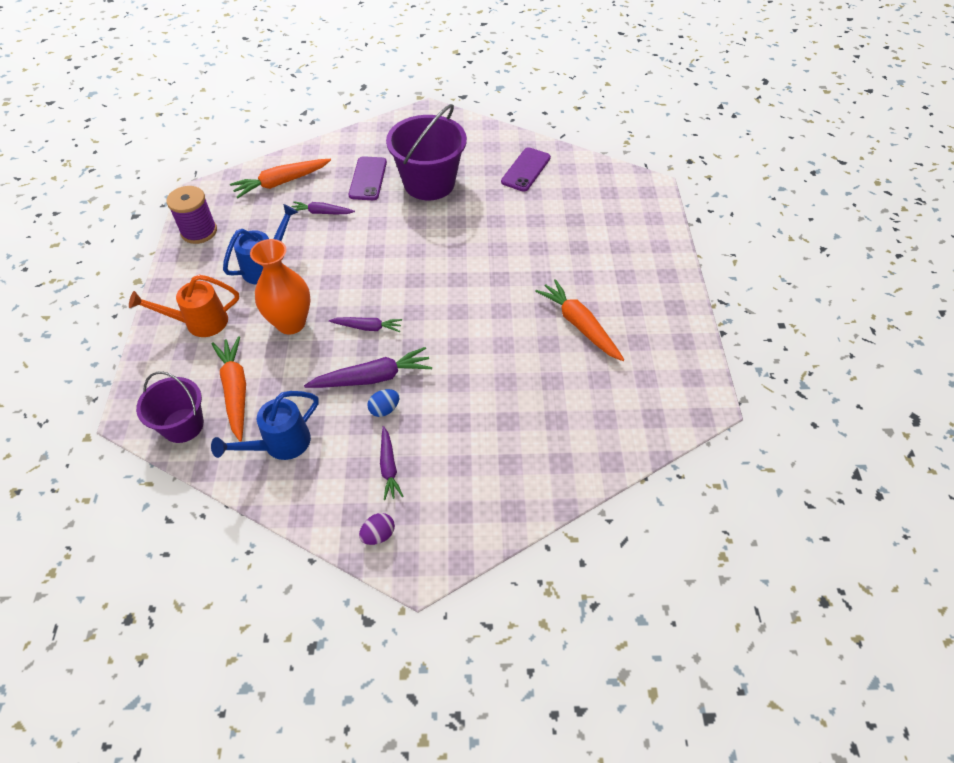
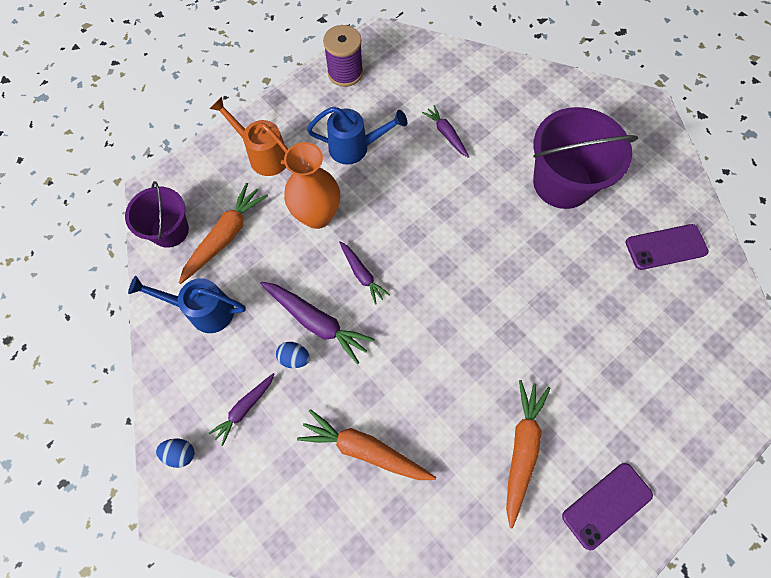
camera: 50 degrees right, 15 degrees up
(281, 182) = (448, 78): orange carrot -> orange carrot (365, 449)
(368, 179) = (517, 133): purple phone -> purple phone (606, 505)
(378, 535) = (180, 453): purple egg -> blue egg

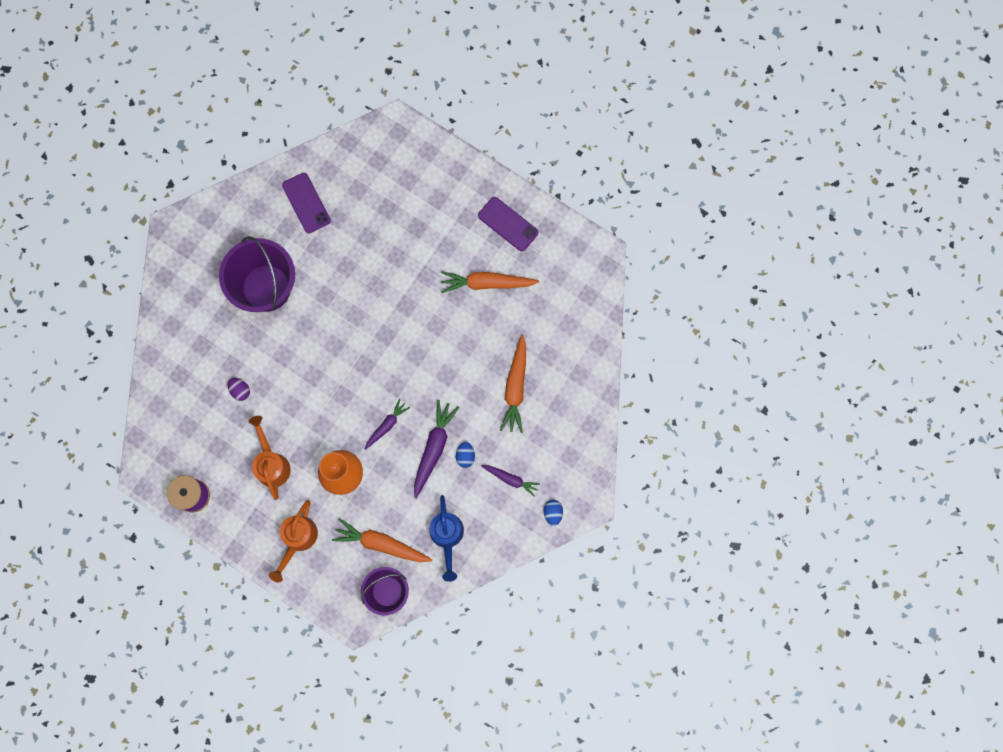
camera: 105 degrees left, 10 degrees up
(355, 148) = (272, 464): blue watering can -> orange watering can
(446, 134) = (240, 390): purple carrot -> purple egg

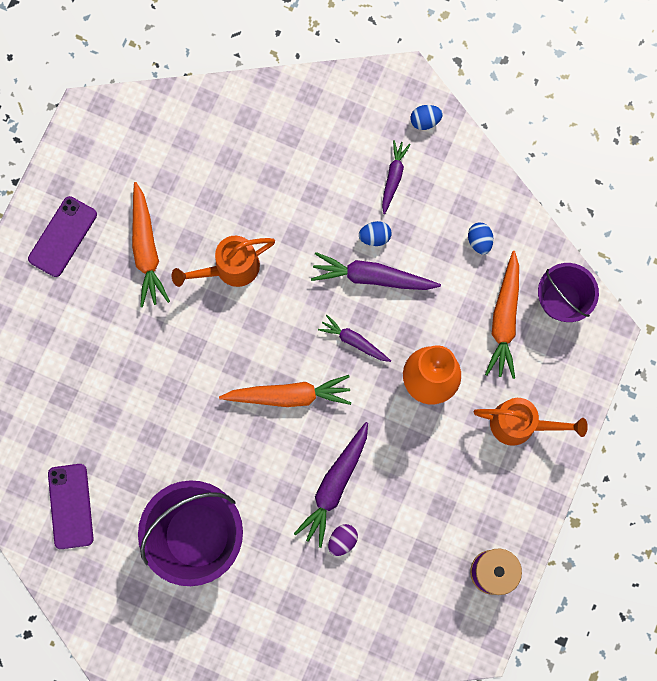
camera: 100 degrees left, 0 degrees up
(272, 464) = (431, 478): orange watering can -> orange watering can (230, 268)
(281, 392) = (334, 485): none -> purple carrot
(306, 203) = (71, 506): purple phone -> purple phone turned 60 degrees counterclockwise
(447, 536) = (479, 241): blue watering can -> blue egg
(515, 387) = (276, 191): orange carrot -> orange carrot (289, 395)

